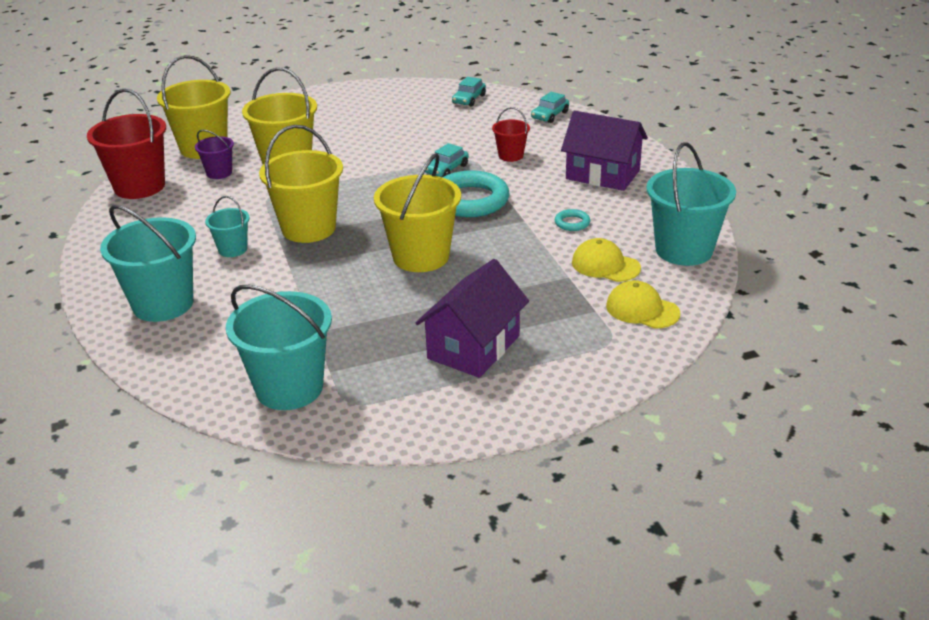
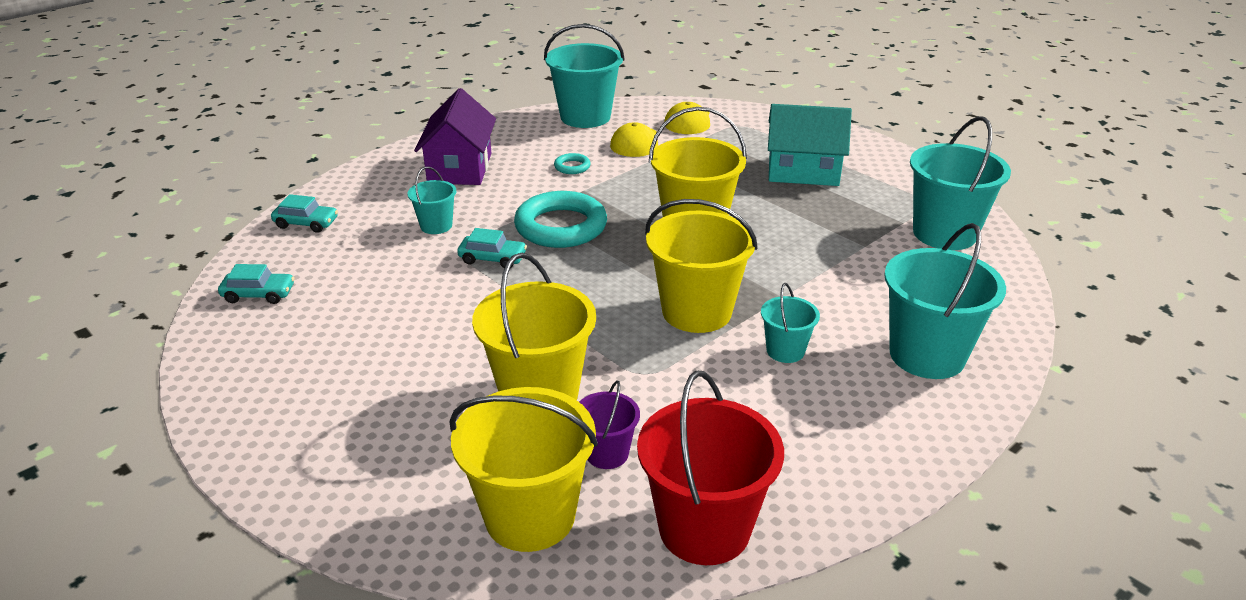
camera: 115 degrees left, 0 degrees up
(474, 347) = (803, 171): purple house -> turquoise house
(511, 155) = (436, 226): red bucket -> turquoise bucket

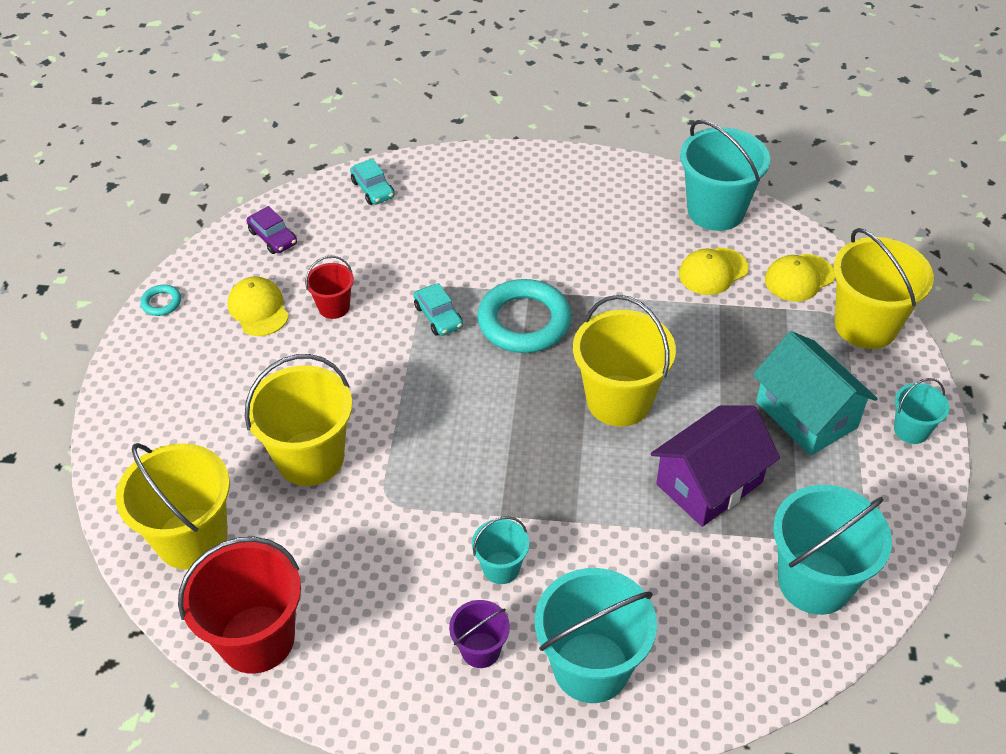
camera: 50 degrees right, 15 degrees up
(259, 294) = (273, 237): turquoise car -> purple car
(324, 341) = (258, 309): none -> yellow cap
(394, 301) = (334, 307): none -> red bucket
(436, 226) = (445, 254): turquoise bucket -> turquoise bucket (911, 430)
(460, 168) = (538, 204): purple house -> purple house (709, 483)
(572, 167) = (621, 263): turquoise ring -> turquoise ring (161, 303)
(607, 453) = (284, 537): purple bucket -> purple bucket (480, 650)
(696, 312) = (496, 480): yellow bucket -> yellow bucket (866, 325)

